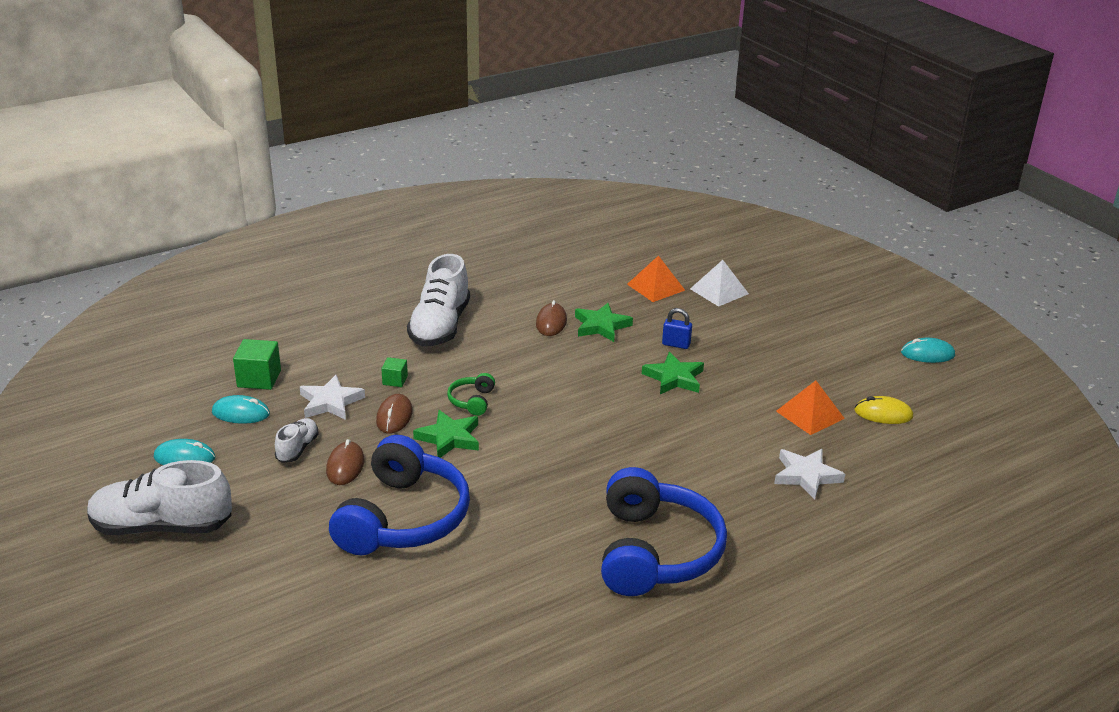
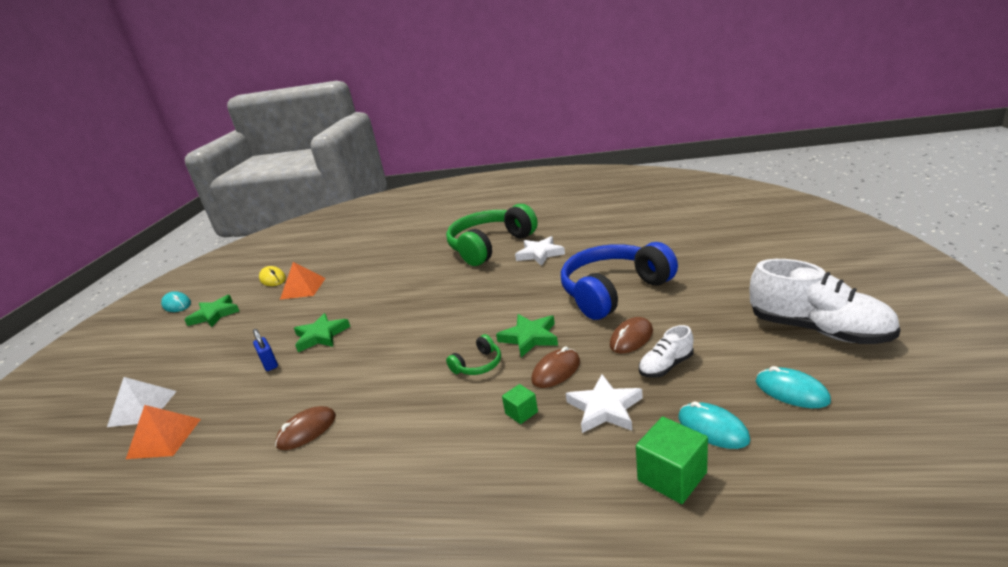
camera: 135 degrees left, 5 degrees down
(440, 326) = (404, 476): white shoe -> none
(601, 326) = (280, 407): green star -> green star (214, 314)
(655, 552) = (490, 246): blue headphones -> green headphones
(806, 476) = (366, 260): white star -> white star (540, 254)

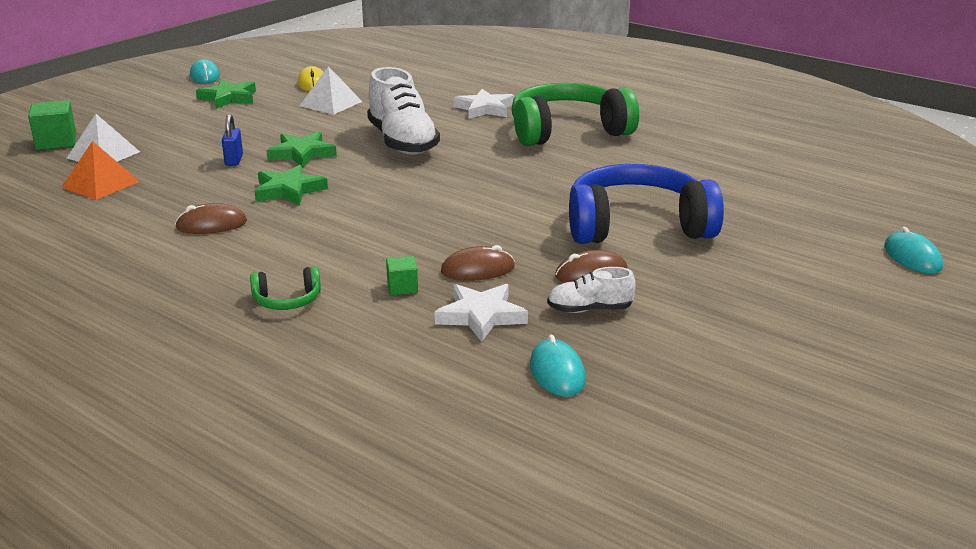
camera: 25 degrees right, 0 degrees up
(303, 288) = (331, 103): orange pyramid -> white pyramid
(478, 365) = (413, 235): green headphones -> green headphones (287, 300)
(530, 337) = (491, 232): green star -> green star (289, 190)
(540, 254) = (611, 159): white star -> white star (484, 109)
(672, 476) = (467, 386): green cube -> green cube (56, 142)
(791, 391) = (682, 380): turquoise mouse -> turquoise mouse (912, 257)
(818, 330) = (804, 348): white shoe -> white shoe (402, 142)

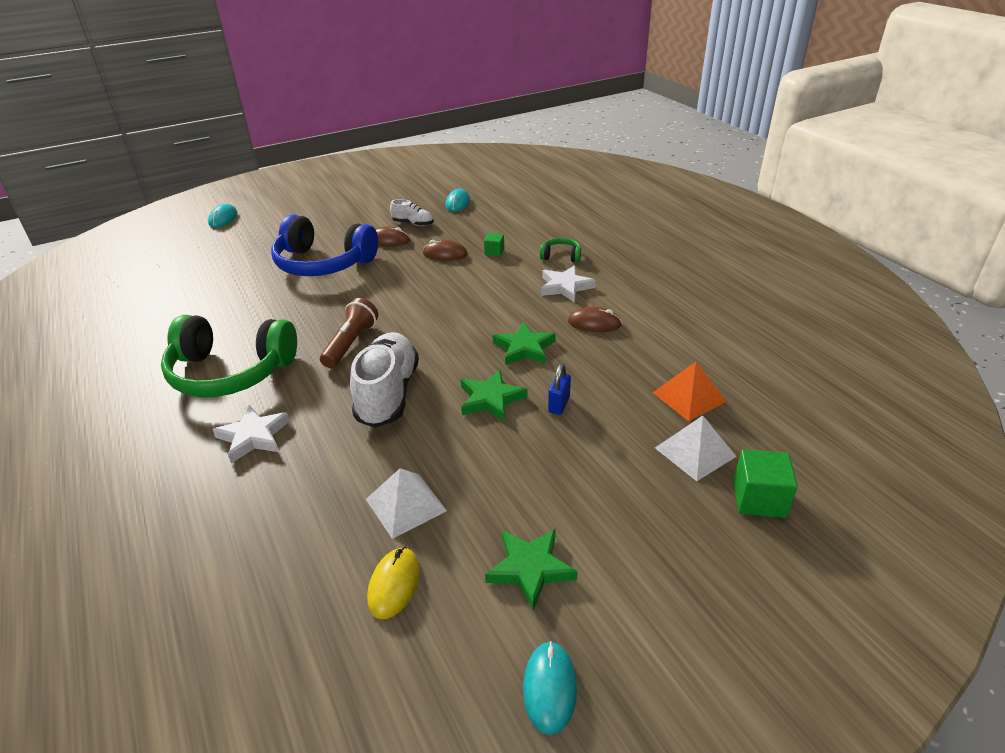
camera: 155 degrees left, 10 degrees up
(481, 316) = (467, 230): white star -> white star (565, 287)
(482, 164) = (351, 343): none -> brown flashlight

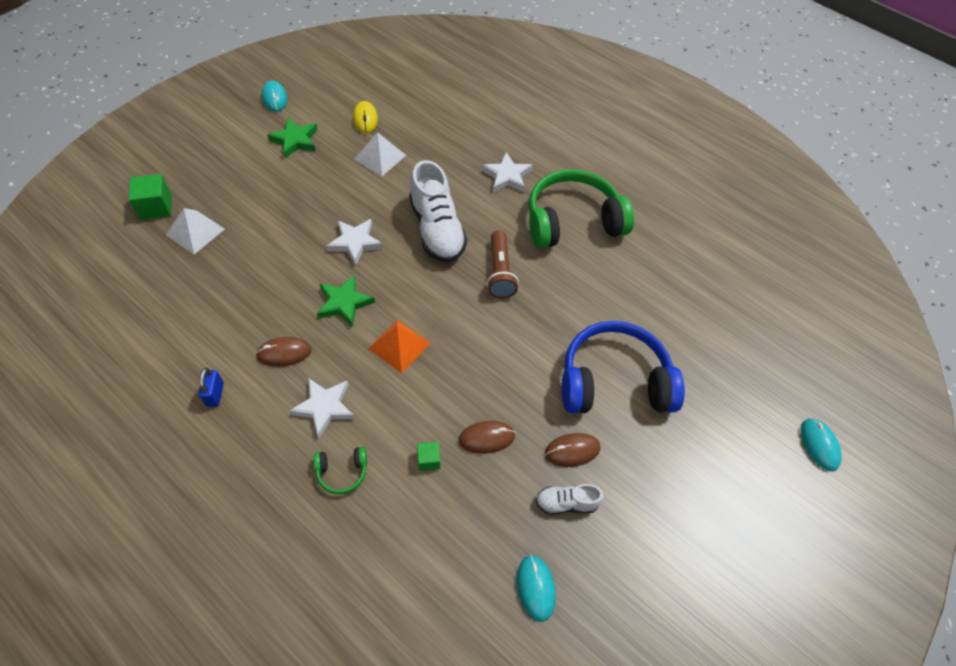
camera: 155 degrees right, 20 degrees up
(491, 399) = (355, 243): green star -> white star
(559, 405) = (300, 249): blue padlock -> blue padlock (215, 394)
(689, 397) = (195, 281): orange pyramid -> orange pyramid (399, 345)

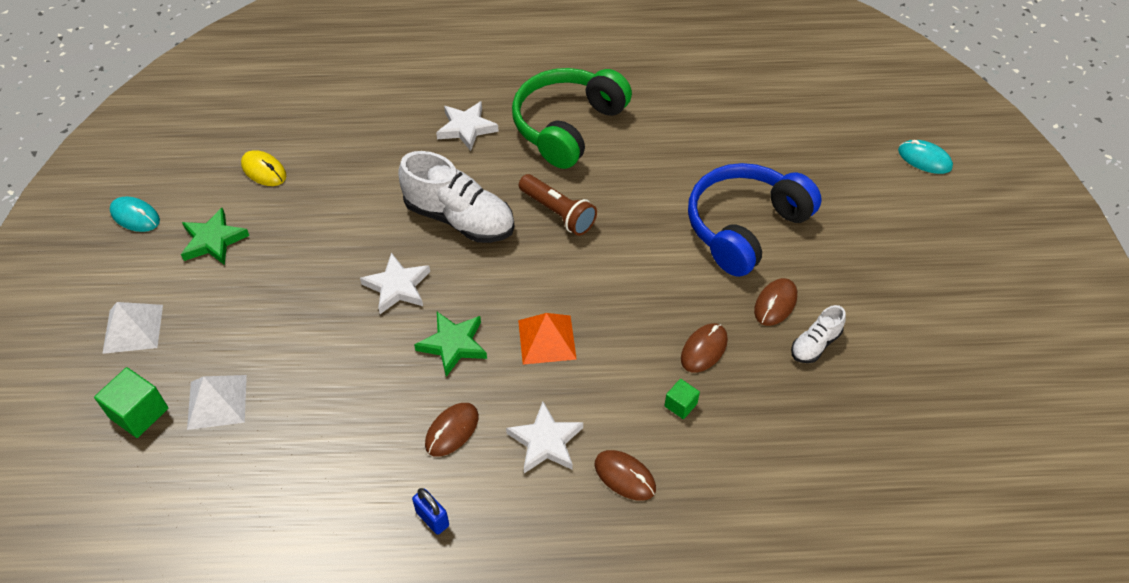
camera: 40 degrees left, 5 degrees down
(342, 472) = (625, 476): green headphones -> brown mouse
(380, 157) = (324, 194): white pyramid -> white pyramid (133, 328)
(535, 588) = (864, 422): turquoise mouse -> none

